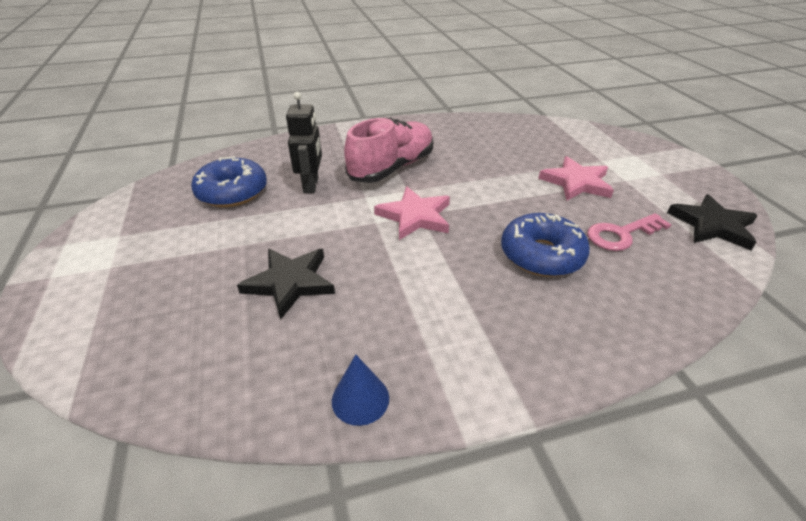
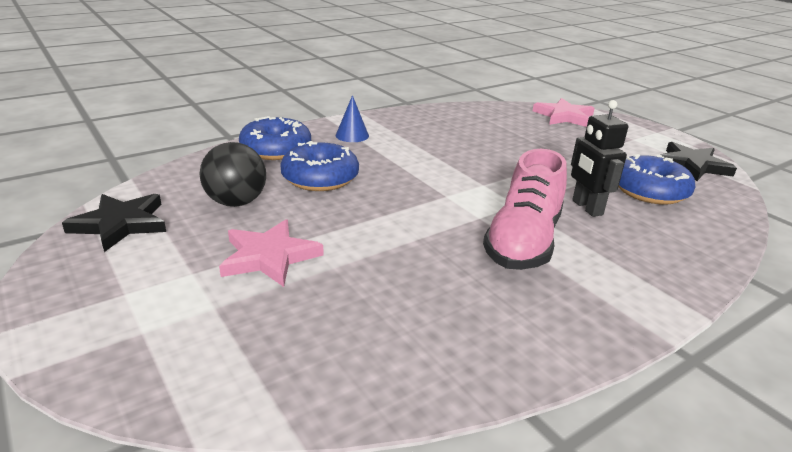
camera: 160 degrees right, 10 degrees down
(290, 283) = (504, 144): black star -> black star (692, 165)
(360, 399) = (415, 114): blue cone -> blue cone (352, 135)
(415, 216) = (450, 193): pink star -> pink star (564, 116)
(604, 320) = (276, 149): none -> blue donut
(621, 234) = (236, 202): pink key -> black ball

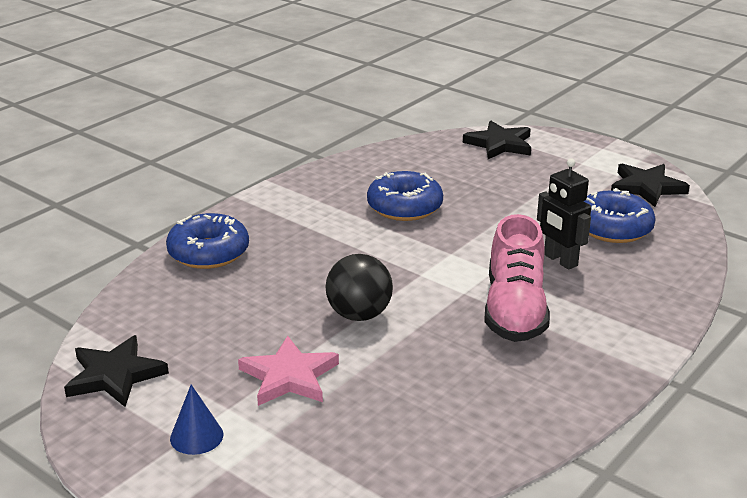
camera: 15 degrees left, 0 degrees up
(236, 202) = (214, 326): black ball -> black ball (359, 315)
(320, 178) = (281, 279): blue donut -> blue donut (404, 207)
(352, 135) = (281, 217): blue cone -> blue cone (196, 436)
(564, 116) = (499, 144): pink star -> black star

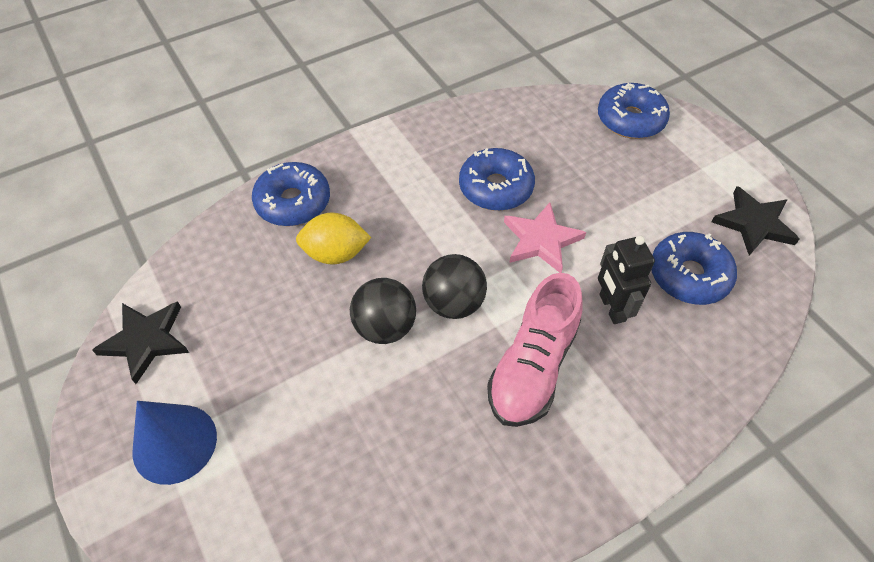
camera: 20 degrees right, 25 degrees up
(196, 436) = (174, 443): blue cone -> blue cone, size x1.71
(276, 278) = (335, 254): none -> yellow lemon
(289, 376) = (286, 391): pink star -> pink star (541, 240)
(415, 286) = (453, 303): none -> black ball
(499, 144) = (630, 120): black star -> blue donut

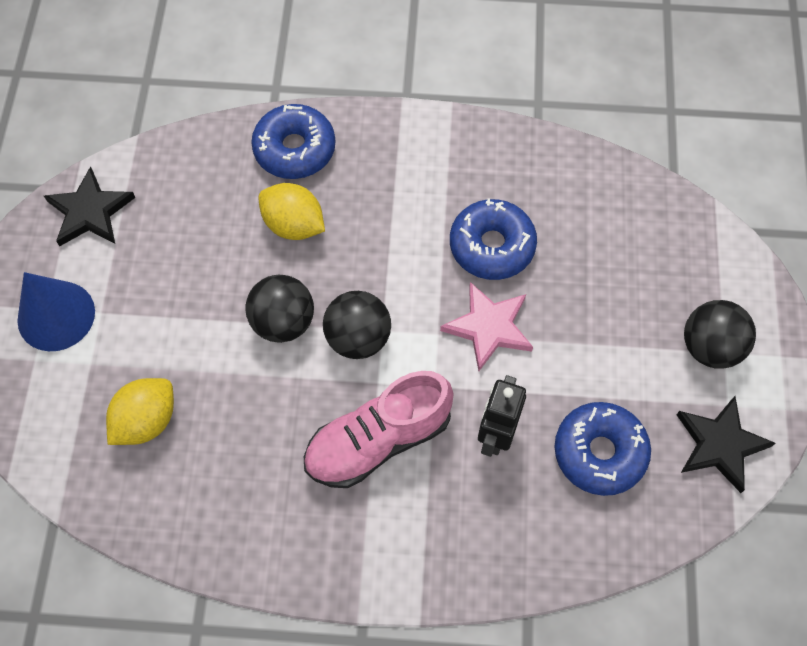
camera: 35 degrees right, 10 degrees up
(329, 477) = (146, 421): none -> yellow lemon
(630, 120) = (699, 252): blue donut -> none
(690, 170) = (710, 347): none -> black ball

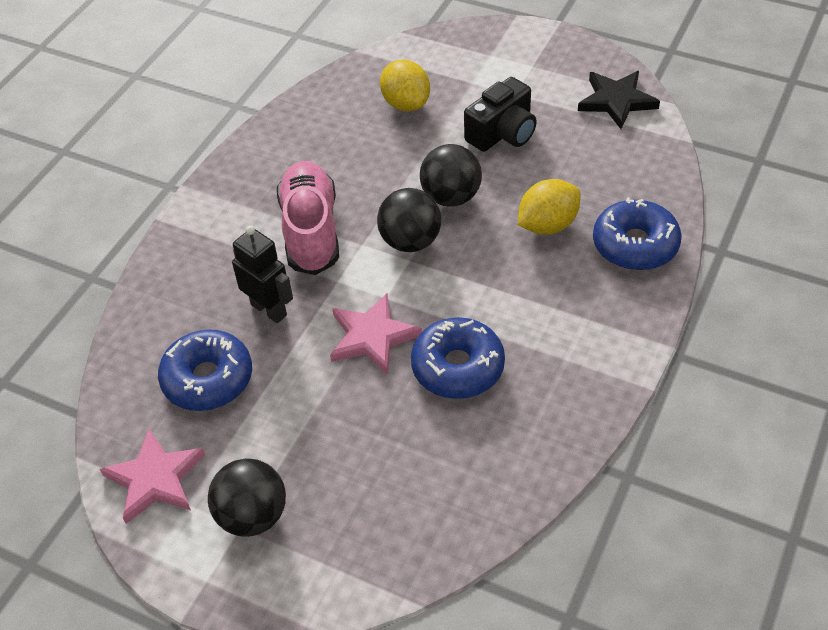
camera: 115 degrees right, 15 degrees down
(56, 315) = (523, 70): blue cone -> none
(170, 304) = (502, 133): none -> black camera
(720, 444) = (155, 479): black star -> pink star

